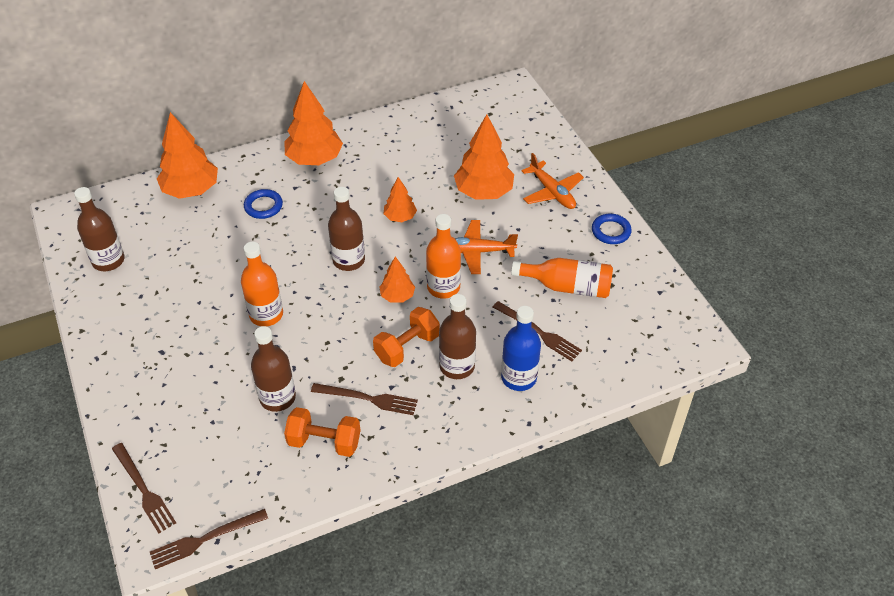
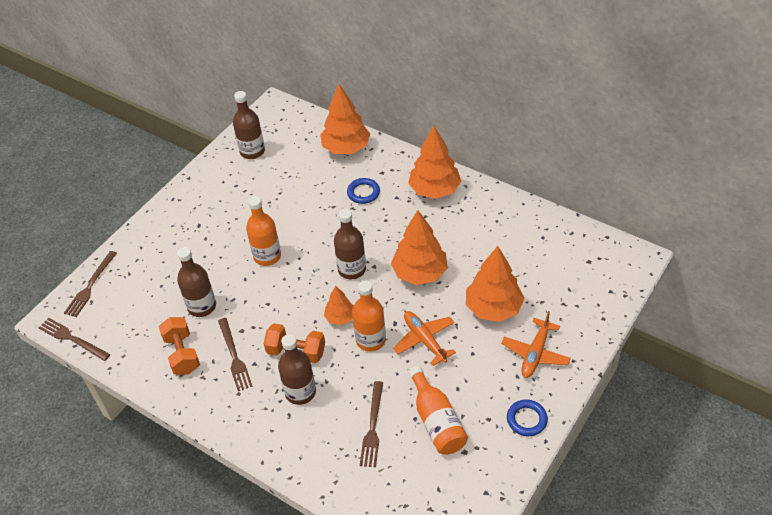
camera: 60 degrees right, 0 degrees up
(400, 217) = (420, 273): orange tree -> orange tree, size x1.84
(519, 378) = (317, 438): blue bottle -> none

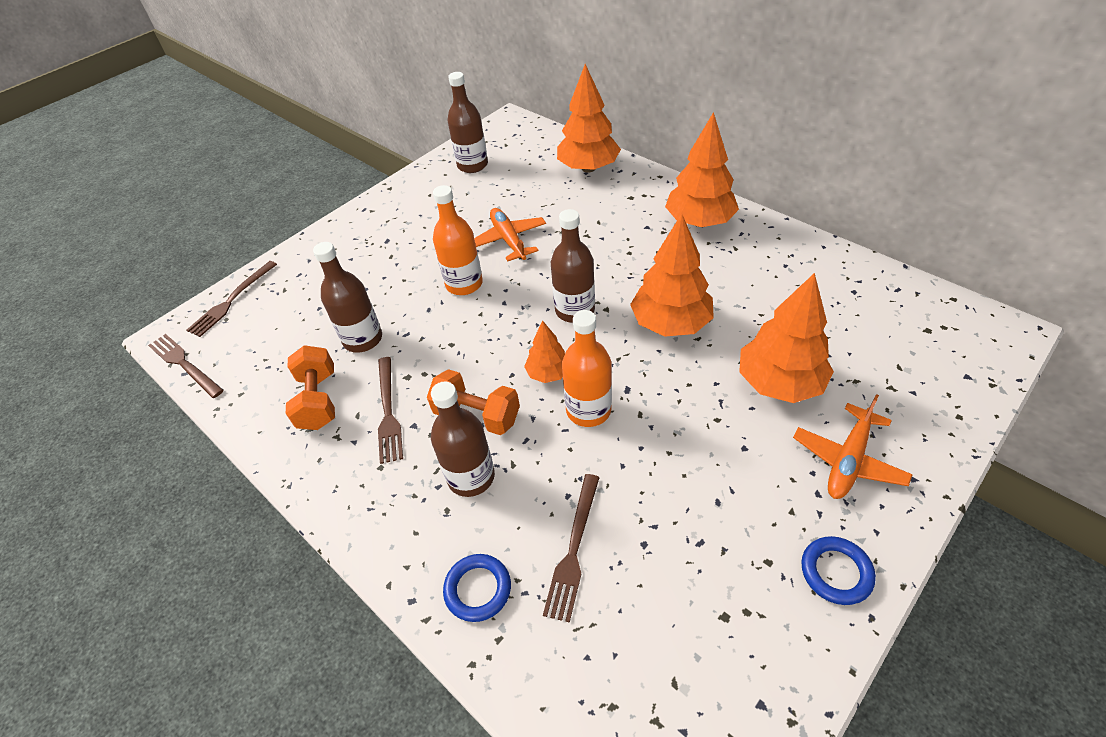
camera: 10 degrees right, 0 degrees up
(363, 193) = (603, 218): blue ring -> blue ring (478, 589)
(424, 340) = (670, 419): orange plane -> orange plane (508, 240)
(437, 421) = (680, 553): orange bottle -> none

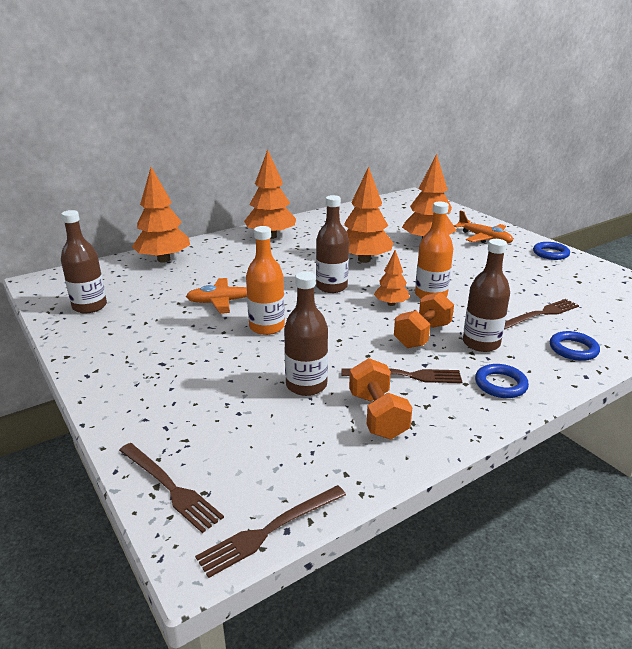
camera: 80 degrees left, 20 degrees down
(318, 400) = (377, 415): orange dumbbell -> orange dumbbell turned 75 degrees clockwise
(381, 502) = (500, 384): none -> blue ring
(573, 549) = (541, 314): brown fork -> brown fork turned 60 degrees counterclockwise

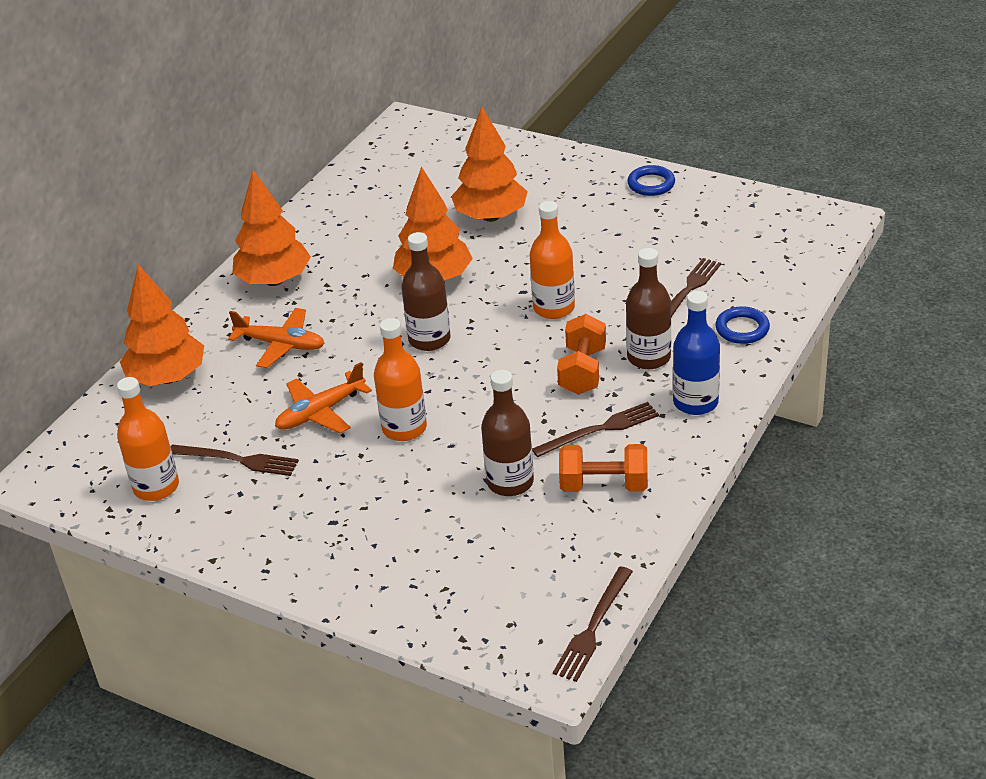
camera: 25 degrees left, 10 degrees up
(89, 306) = (156, 487): brown bottle -> orange bottle
(170, 487) = (476, 634): brown fork -> brown fork (237, 460)
(377, 415) = (604, 485): orange dumbbell -> orange dumbbell turned 45 degrees counterclockwise
(391, 304) = (518, 339): orange tree -> none
(484, 238) = (558, 183): orange plane -> orange plane (281, 345)
(500, 384) = (695, 402): blue ring -> blue bottle

